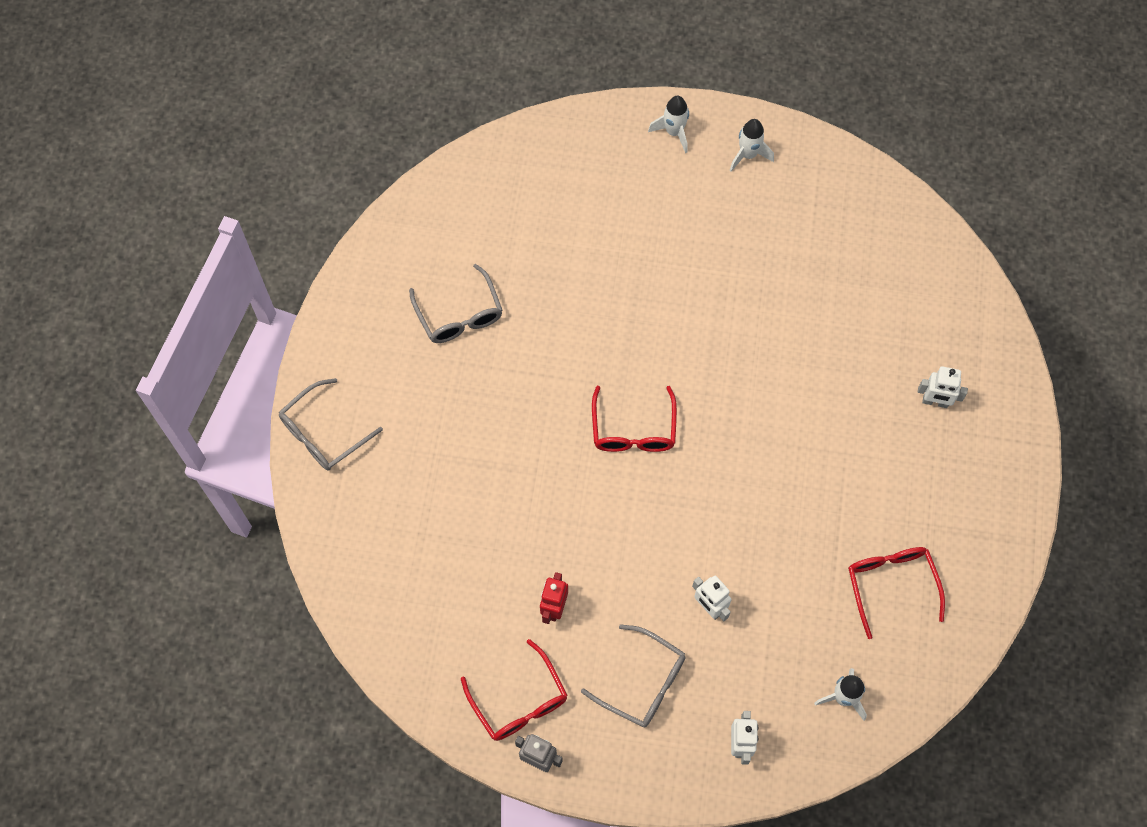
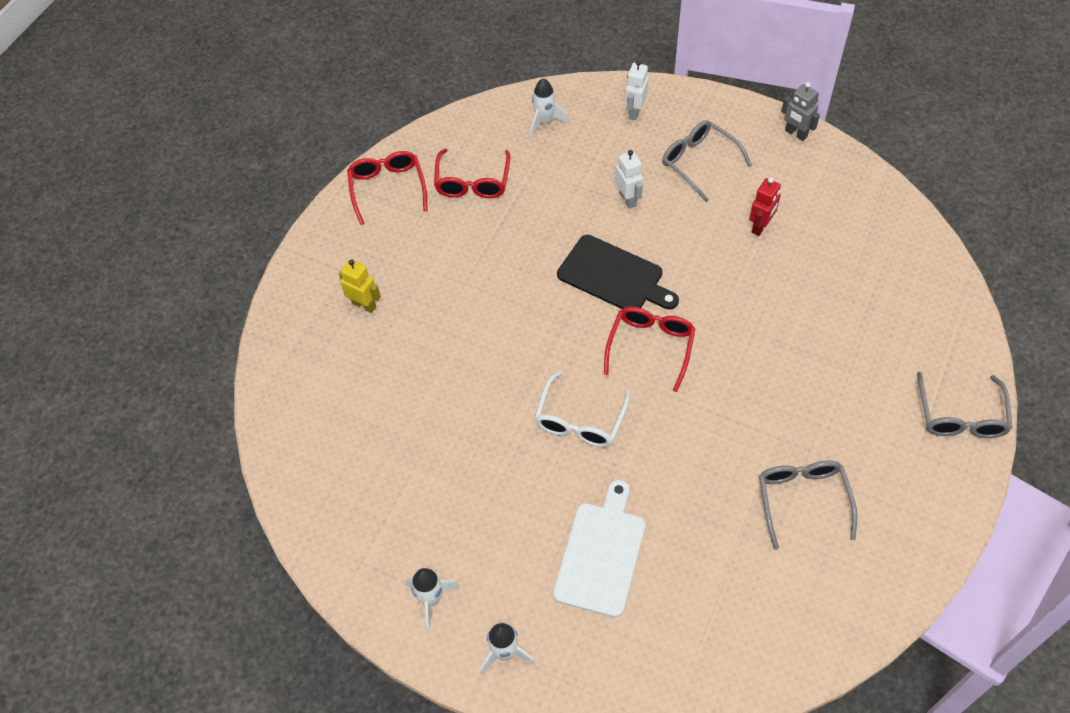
camera: 160 degrees left, 10 degrees down
(323, 433) = (960, 416): grey glasses -> grey glasses turned 120 degrees clockwise
(519, 701) = (804, 171): red glasses -> red glasses (387, 188)
(621, 225) = (601, 554): none -> white cutting board
(678, 337) = (580, 420): none -> white glasses
(694, 502) = (614, 276): none -> black cutting board
(935, 402) = (364, 305): white robot -> yellow robot

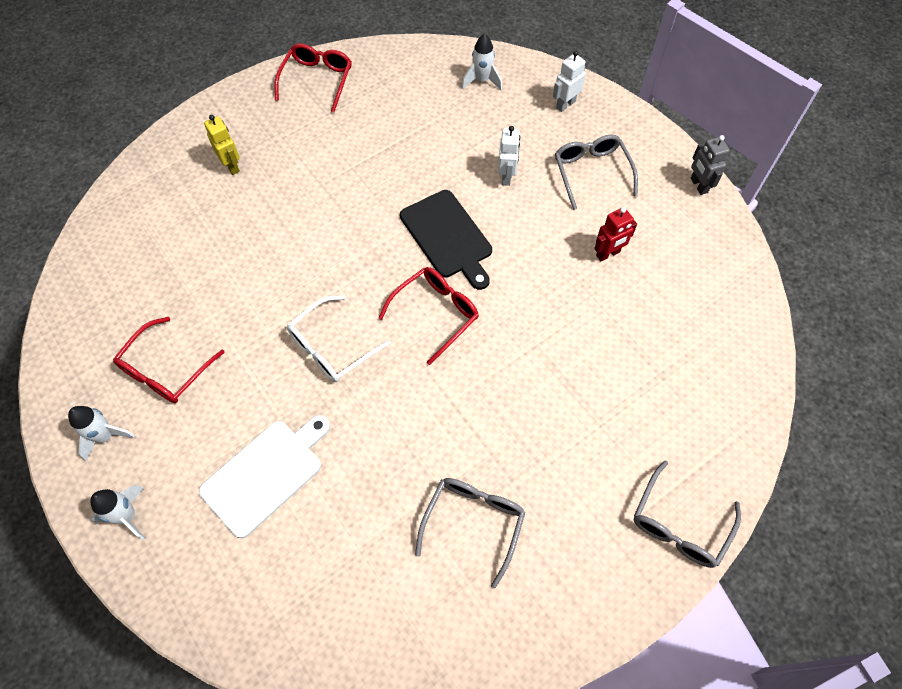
camera: 25 degrees right, 5 degrees up
(472, 182) = (387, 105): red glasses -> red glasses (166, 370)

